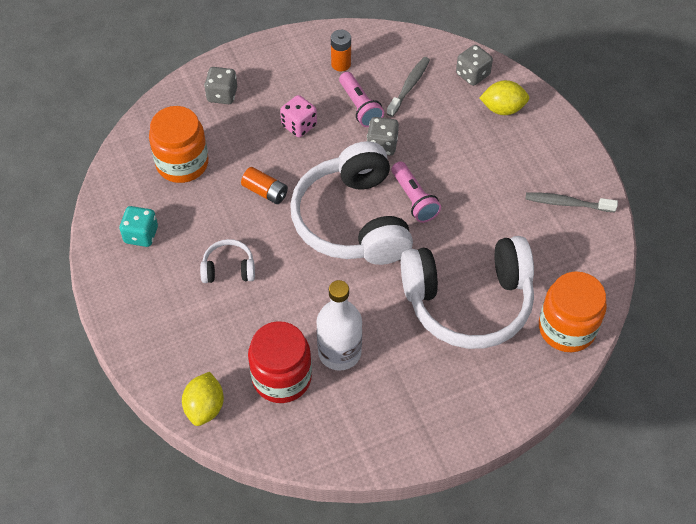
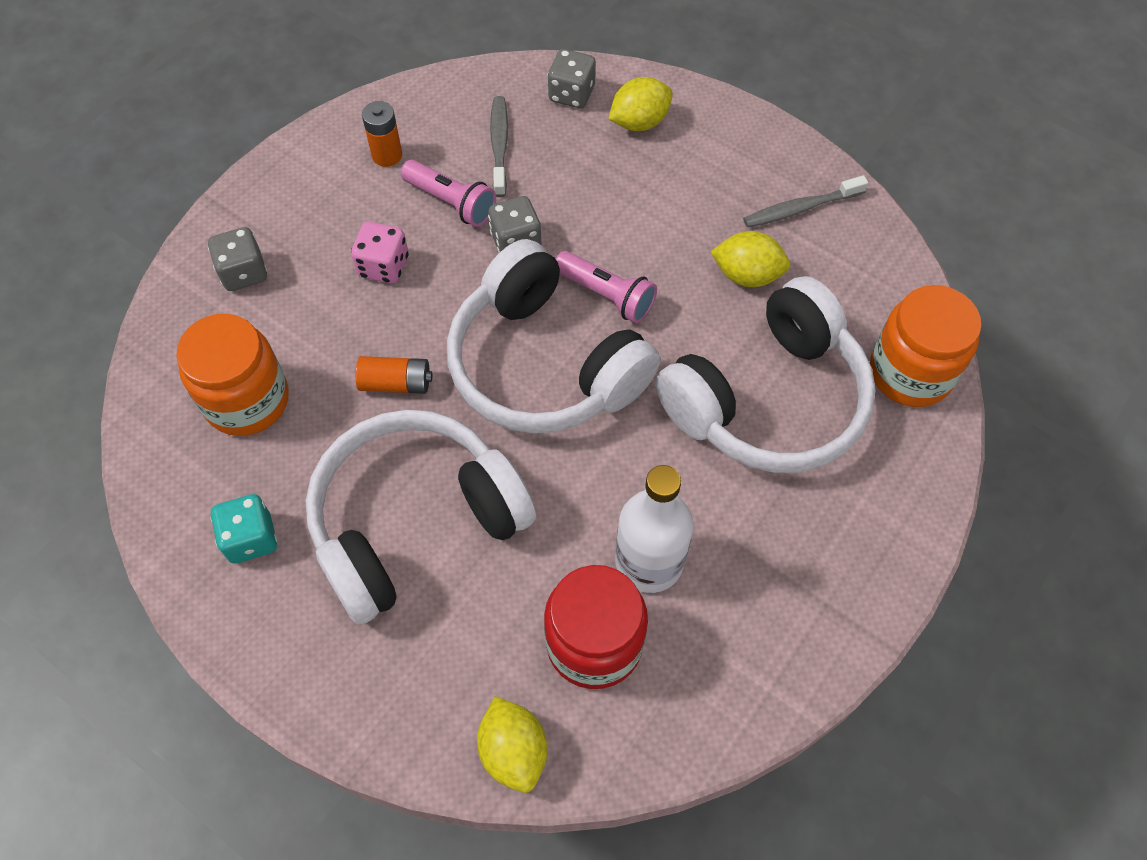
camera: 30 degrees left, 5 degrees up
(228, 268) = (415, 522): white headphones -> white headphones, size x2.36
(506, 226) = (747, 275): none -> yellow lemon

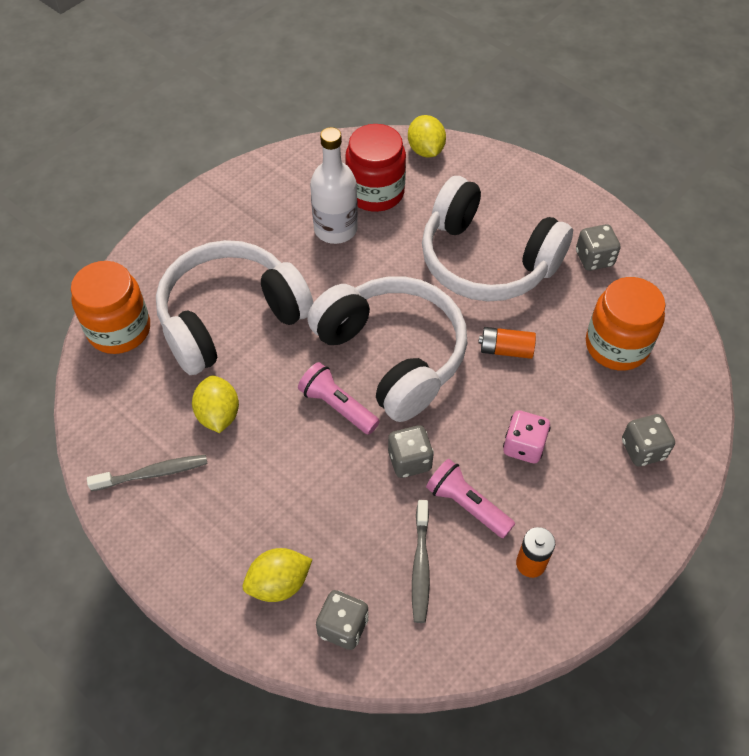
camera: 175 degrees left, 5 degrees down
(251, 538) = (594, 258): turquoise dice -> grey dice
(415, 522) = (486, 260): white headphones -> white headphones turned 60 degrees clockwise
(747, 275) = (218, 415): yellow lemon -> yellow lemon turned 60 degrees clockwise

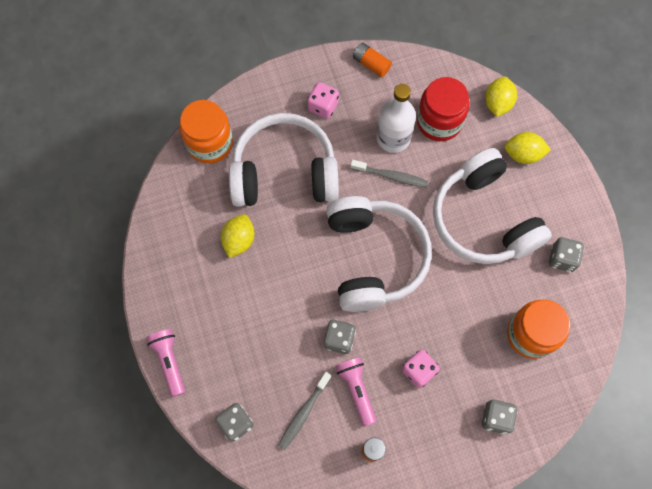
camera: 30 degrees right, 15 degrees up
(153, 473) = (179, 259): grey toothbrush -> grey toothbrush (391, 176)
(235, 234) = (323, 106): none -> pink dice
(279, 583) = (214, 374): yellow lemon -> yellow lemon (523, 154)
(337, 406) = (316, 275): pink flashlight -> pink flashlight (169, 361)
(505, 349) = (452, 295): orange battery -> orange battery (371, 64)

